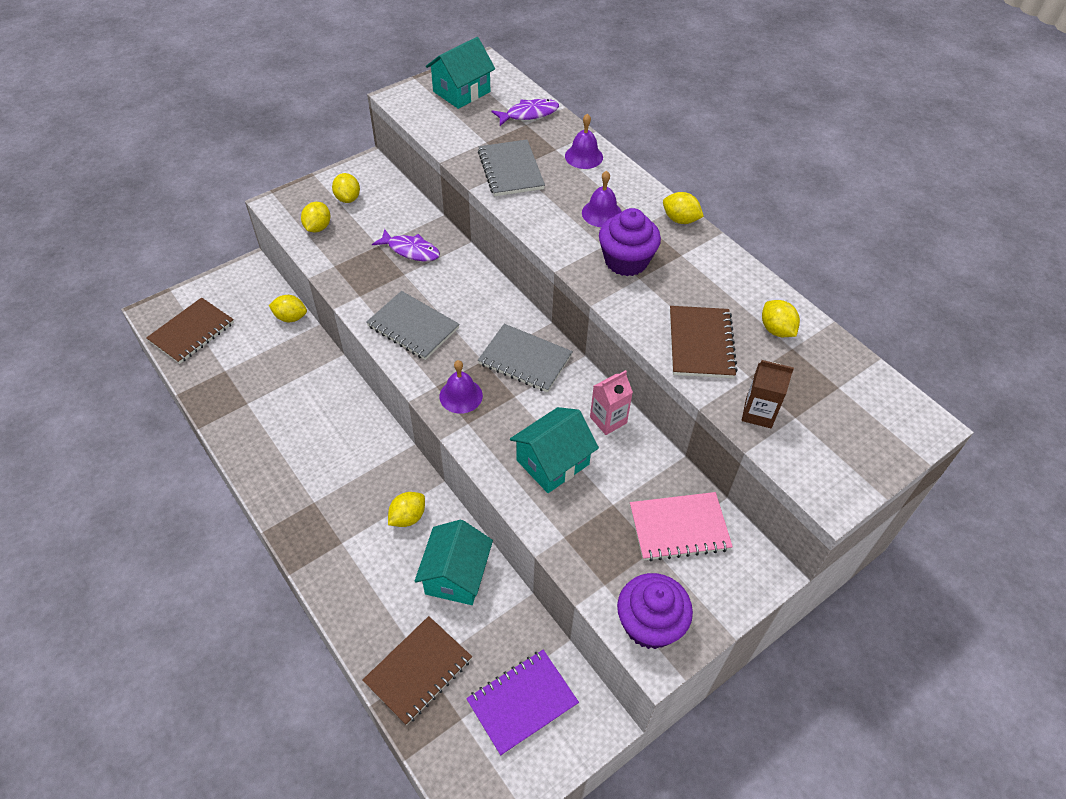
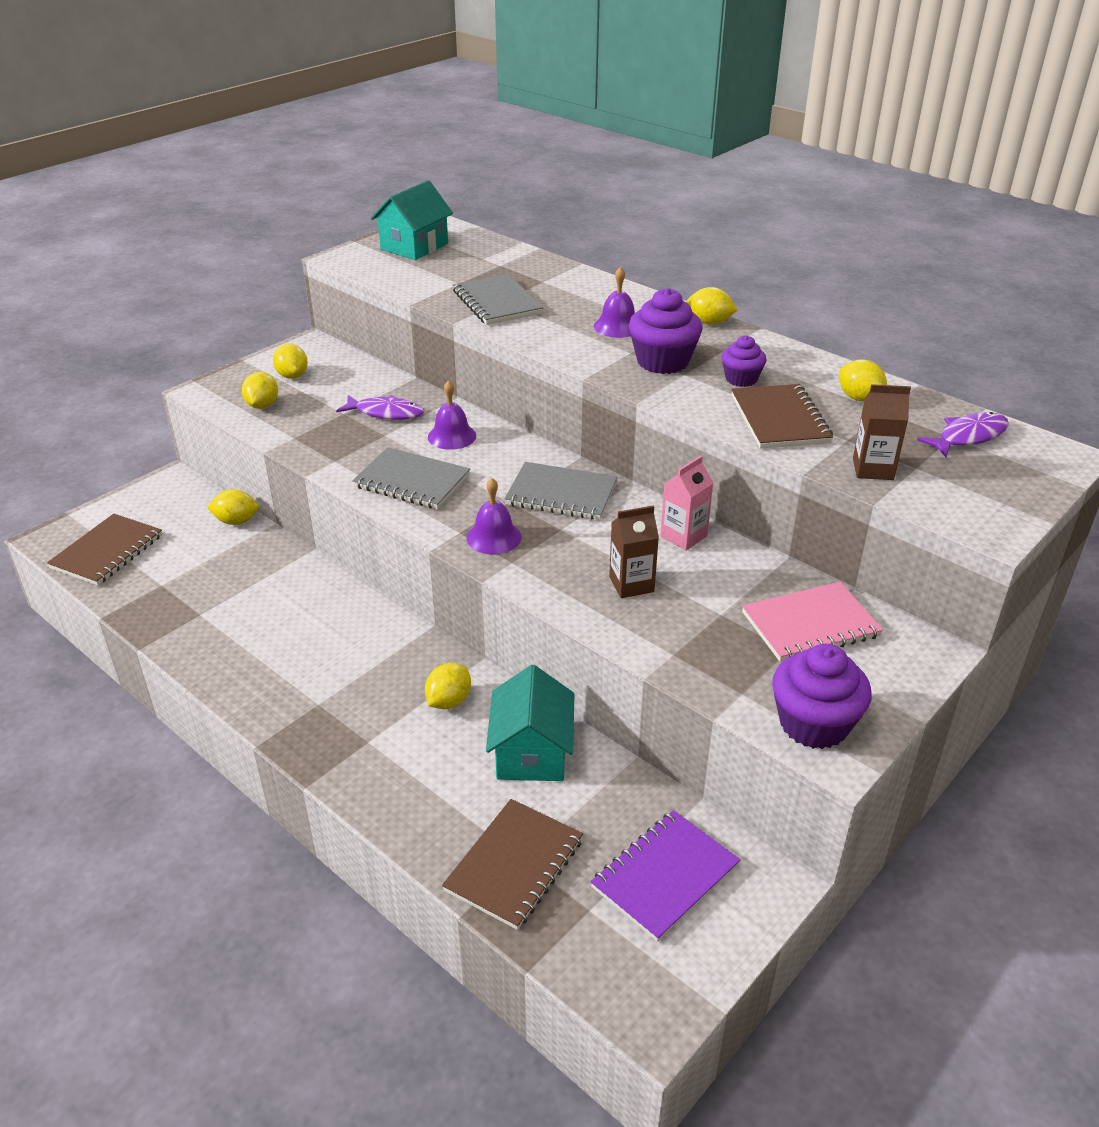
camera: 10 degrees left, 15 degrees down
(529, 114) = (500, 257): purple fish -> purple fish (968, 437)
(553, 462) = (631, 584): turquoise house -> brown carton
(584, 156) = (577, 283): purple bell -> purple bell (452, 436)
(684, 291) = (741, 379): none -> purple cupcake

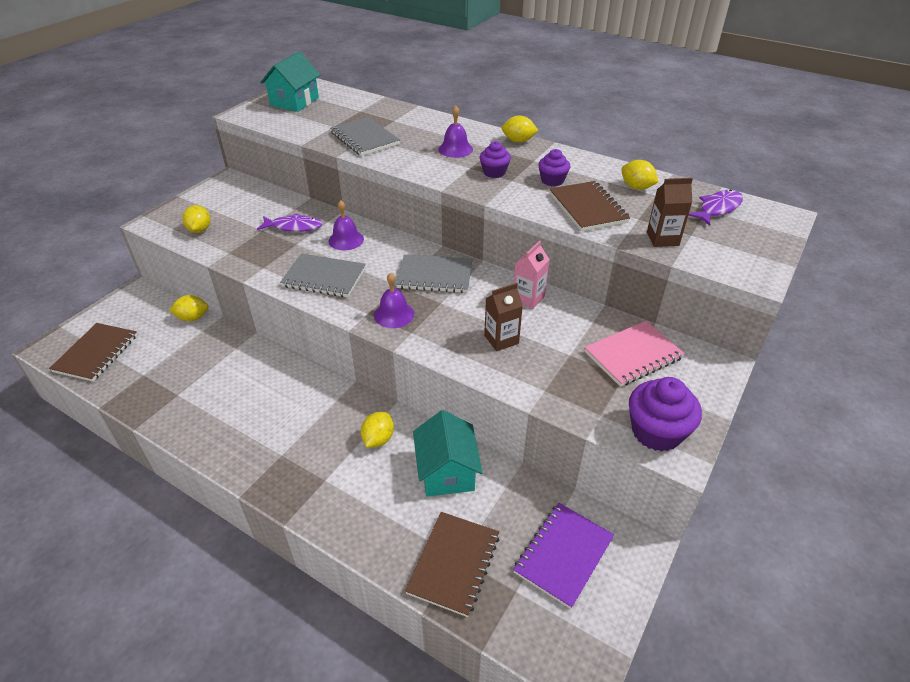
camera: 10 degrees left, 5 degrees up
(292, 376) = (218, 205): yellow lemon -> none
(662, 361) = (494, 172): purple cupcake -> purple cupcake, size x0.60

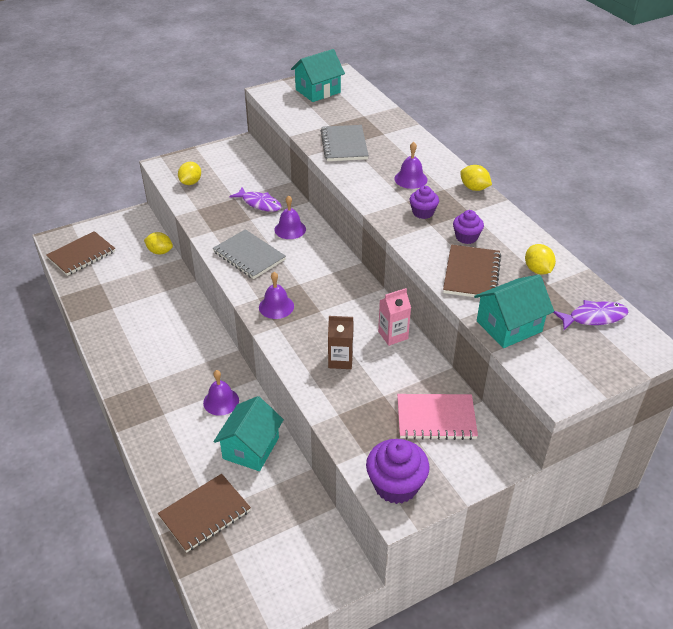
camera: 30 degrees right, 0 degrees up
(378, 439) = (221, 401): yellow lemon -> purple bell
(435, 276) = (333, 286): grey notebook -> none
(563, 555) = (285, 548): purple notebook -> none
(662, 239) = (509, 326): brown carton -> turquoise house

